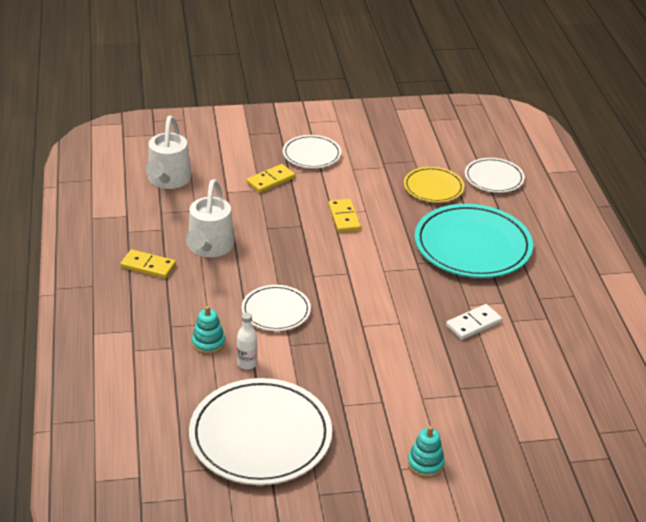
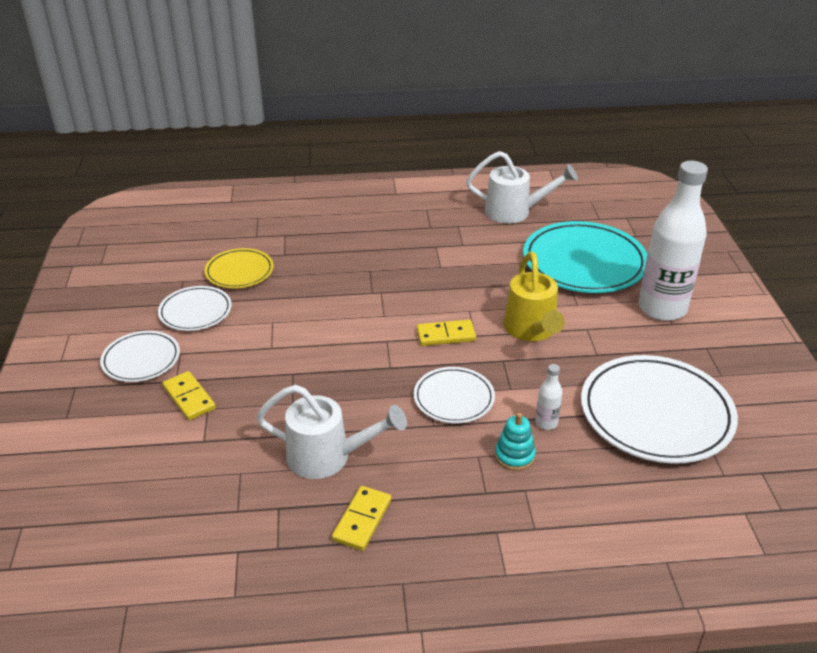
camera: 85 degrees left, 0 degrees up
(168, 180) = (158, 505): white watering can -> white watering can (514, 212)
(344, 217) = (283, 339): yellow domino -> yellow domino (446, 335)
(374, 362) = (531, 330): none -> yellow watering can
(425, 464) = (662, 308): turquoise stacking toy -> white bottle
(472, 246) = (347, 256): turquoise plate -> turquoise plate (584, 262)
(473, 324) = (469, 266): white domino -> none
(494, 178) = (232, 232): white plate -> white plate (195, 311)

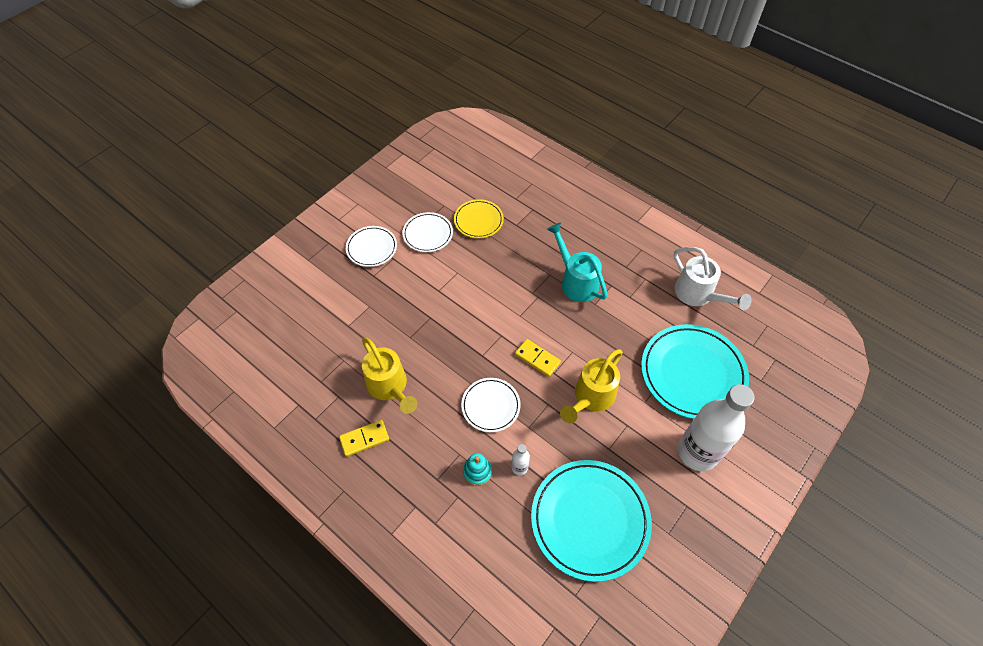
camera: 45 degrees right, 20 degrees up
(189, 398) = (368, 292): yellow domino -> none
(327, 457) = (389, 386): white watering can -> yellow watering can
(401, 261) = (576, 281): none -> turquoise watering can
(656, 413) = (590, 520): white plate -> turquoise plate

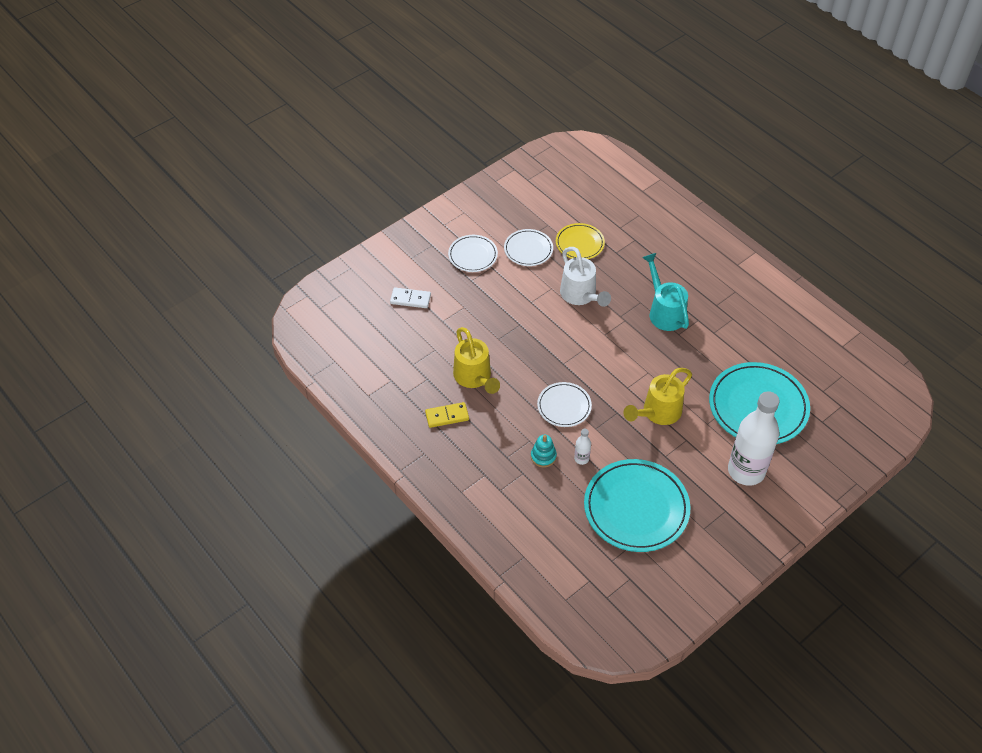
camera: 10 degrees right, 5 degrees down
(311, 306) = (410, 299): none -> white domino
(537, 359) = (614, 373): yellow domino -> none
(698, 295) = (781, 339): white watering can -> white watering can (580, 295)

